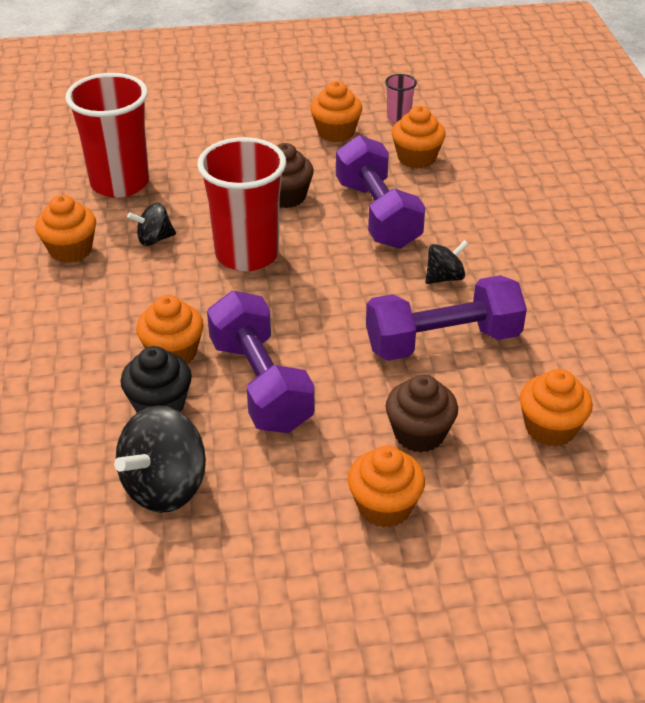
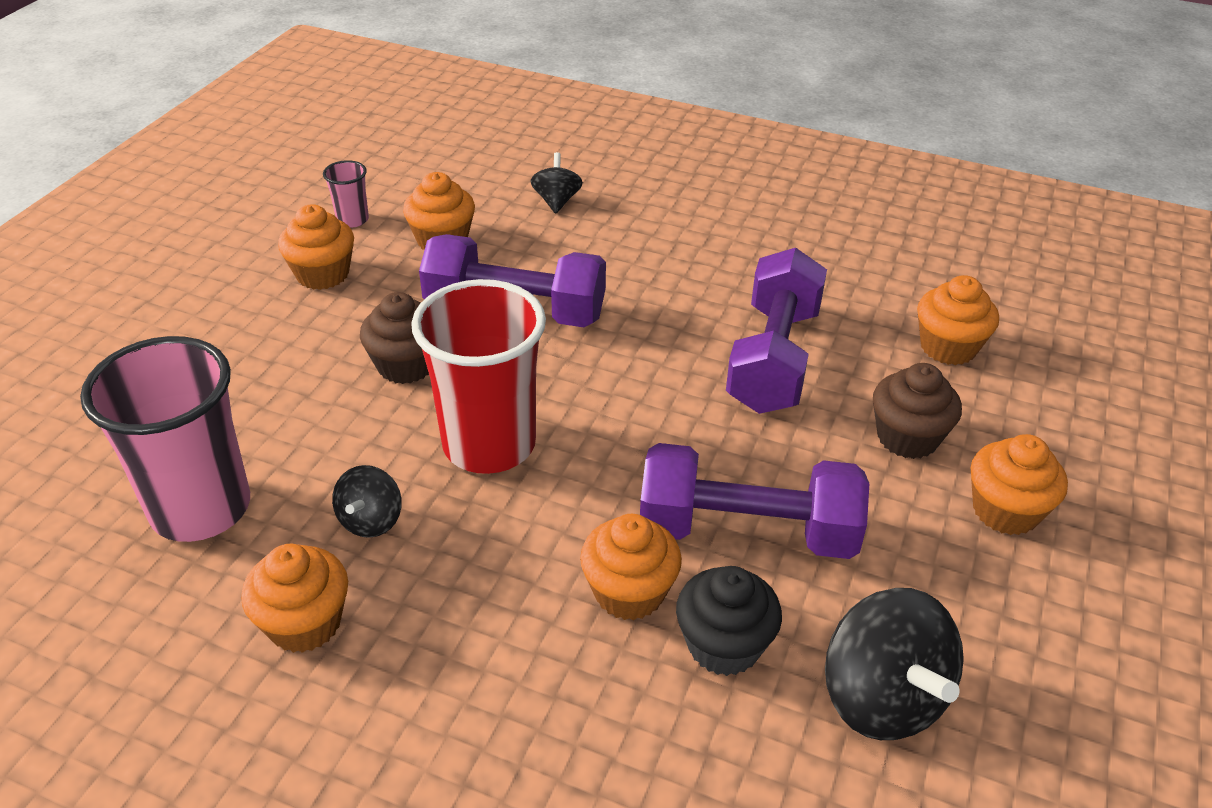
camera: 60 degrees left, 0 degrees up
(120, 183) = (201, 508): red cup -> pink cup
(444, 277) = (670, 312): black spinning top -> black spinning top (556, 201)

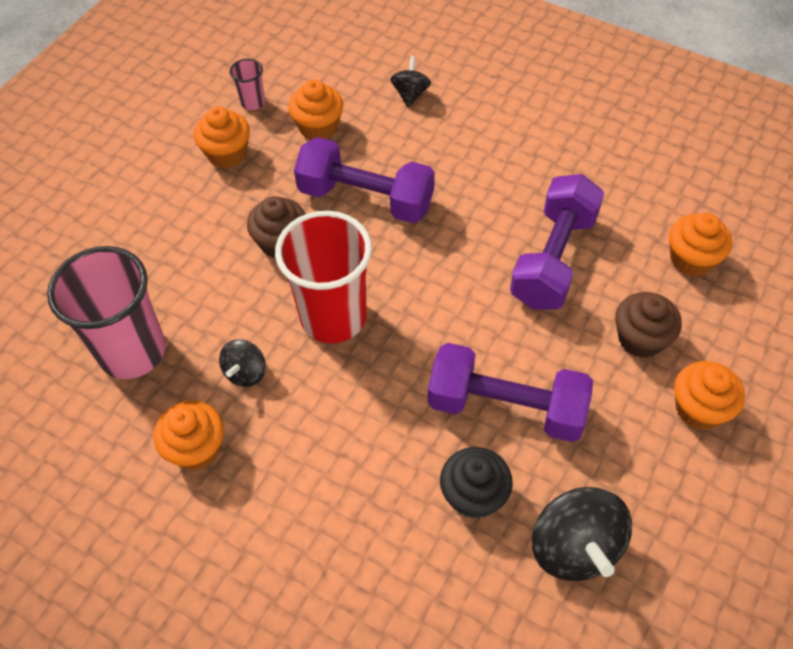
camera: 10 degrees right, 15 degrees up
(629, 592) = (415, 447): orange cupcake -> none

